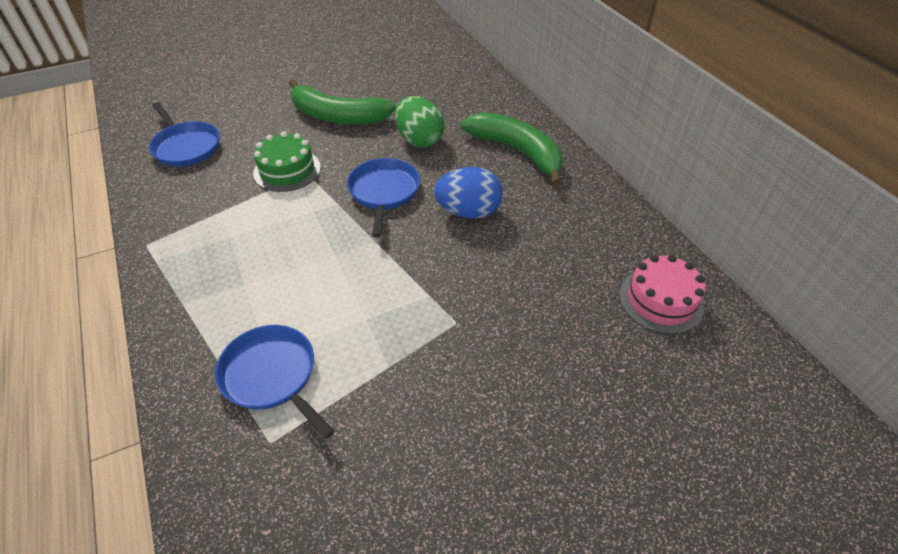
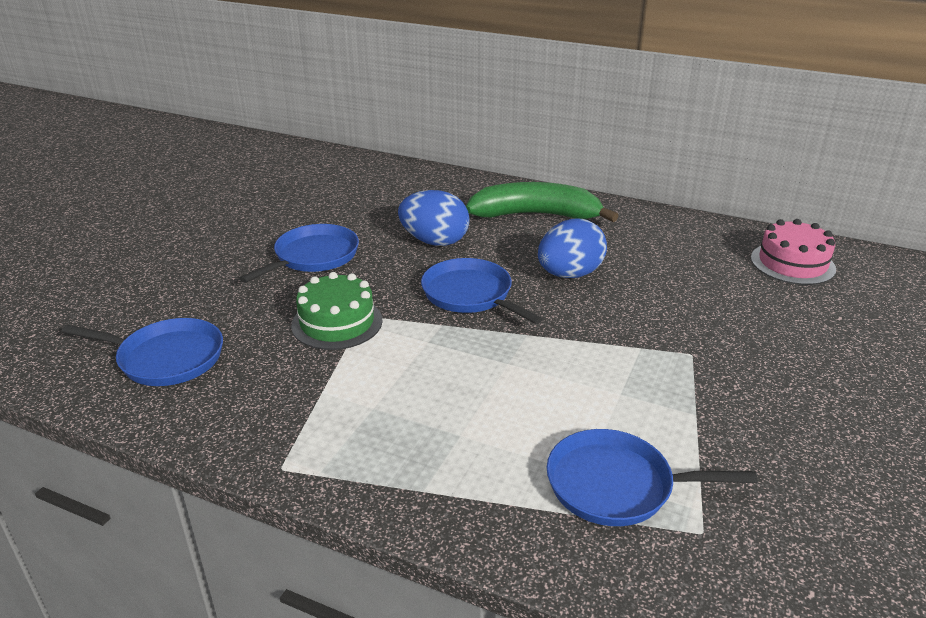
camera: 40 degrees left, 15 degrees down
(337, 116) = (313, 256): green banana -> blue pan
(419, 140) = (434, 241): green egg -> blue egg

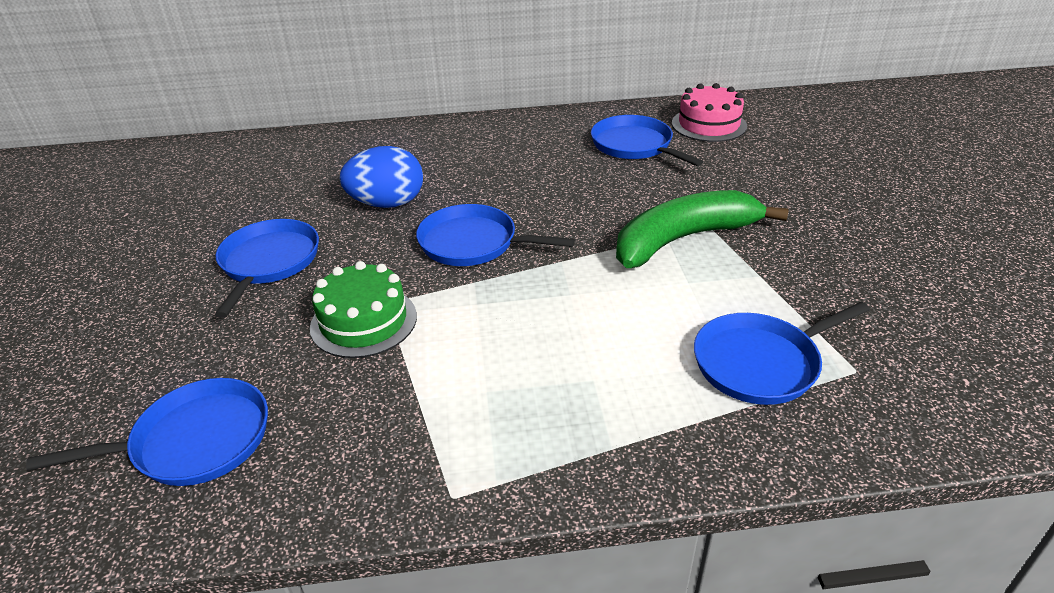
camera: 30 degrees left, 5 degrees up
(536, 215) = (462, 147): green banana -> green banana (683, 239)
(569, 274) = (545, 193): blue egg -> none
(694, 260) = (634, 145): none -> blue pan

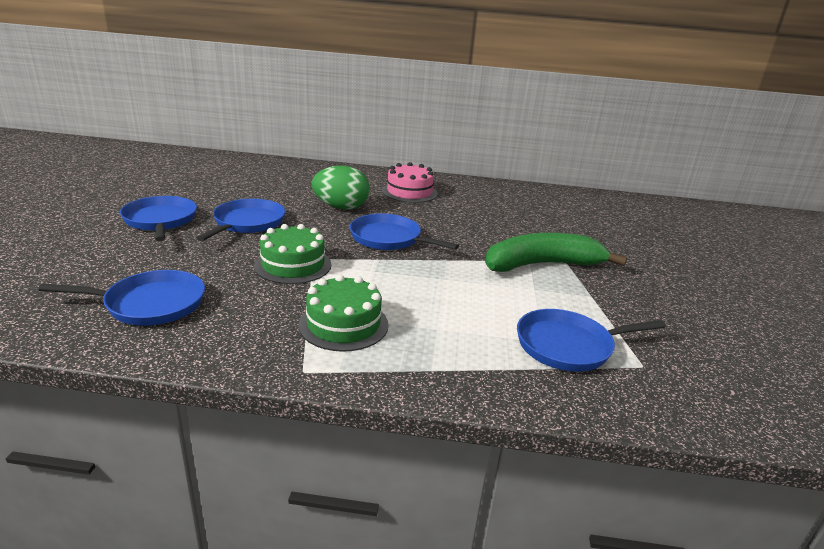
camera: 10 degrees right, 10 degrees down
(387, 204) = (341, 207): blue egg -> green egg
(472, 405) = (343, 324): none -> green cake
(634, 145) = (530, 207): blue pan -> blue pan (160, 220)
(709, 124) = (592, 206): pink cake -> pink cake (409, 192)

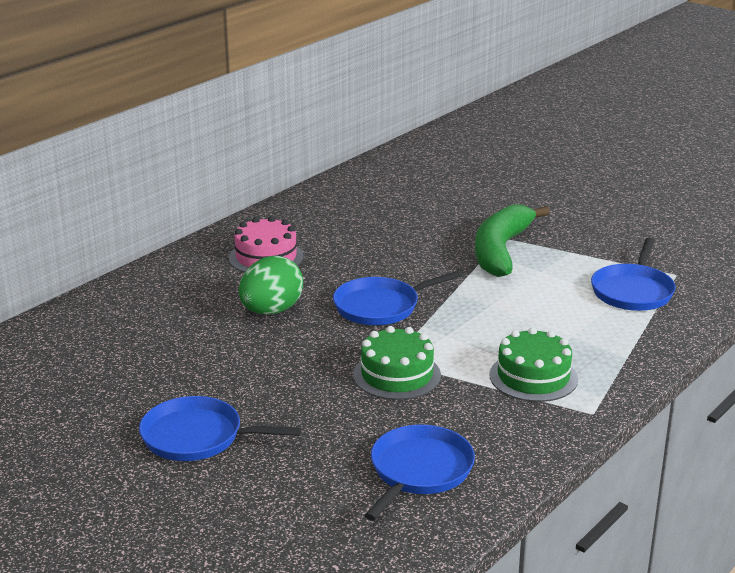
camera: 55 degrees left, 0 degrees up
(247, 223) = (260, 379): blue pan -> none

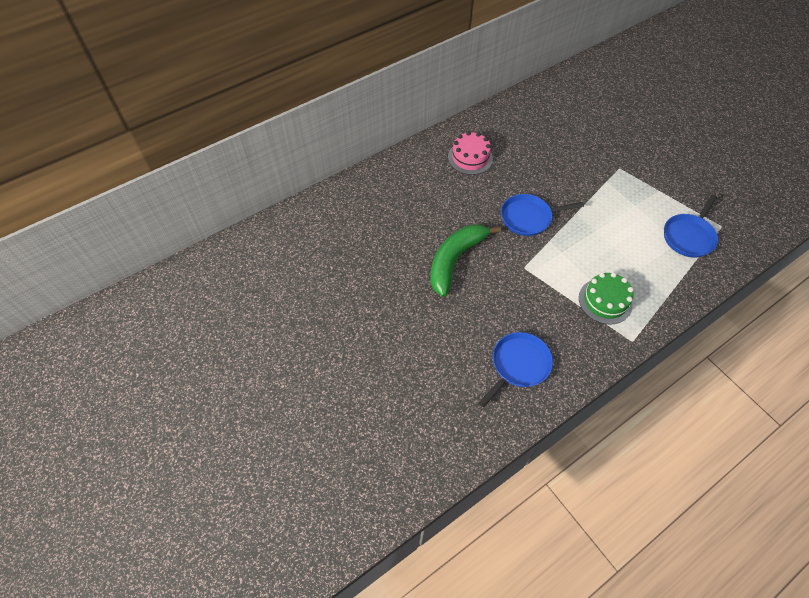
camera: 15 degrees right, 30 degrees up
(197, 437) = (401, 307): blue pan -> none
(271, 311) = (463, 208): green egg -> none
(397, 375) = (524, 281): green cake -> none
(501, 250) = (615, 180): green banana -> green banana (455, 260)

